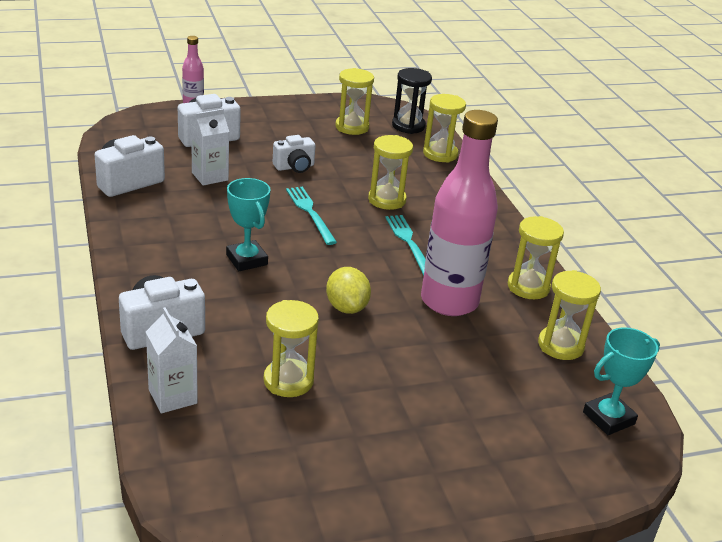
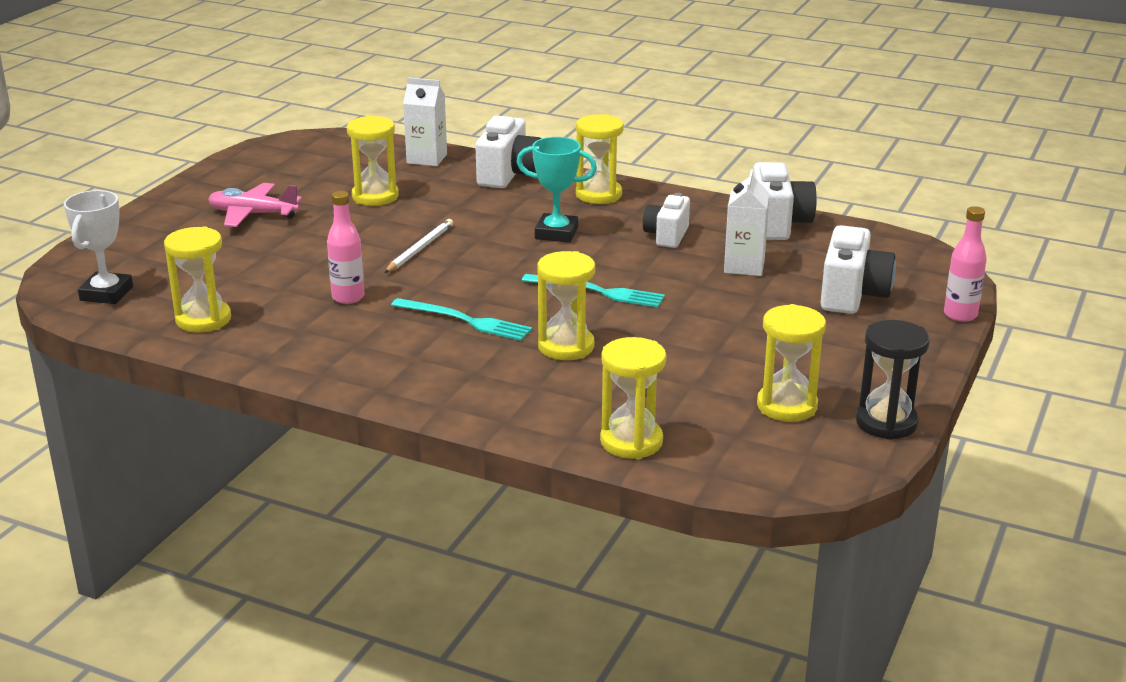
camera: 135 degrees right, 5 degrees down
(294, 167) = (712, 321): white camera -> white camera (666, 236)
(346, 307) = (419, 249): yellow lemon -> white pencil
(406, 432) = (253, 214): none -> pink plane
(408, 126) = (746, 457): black hourglass -> black hourglass (886, 422)
(449, 301) = (348, 297): pink bottle -> pink bottle, size x0.46
(528, 287) = (295, 350): yellow hourglass -> yellow hourglass (598, 195)
(608, 418) = (106, 293): turquoise trophy -> white trophy

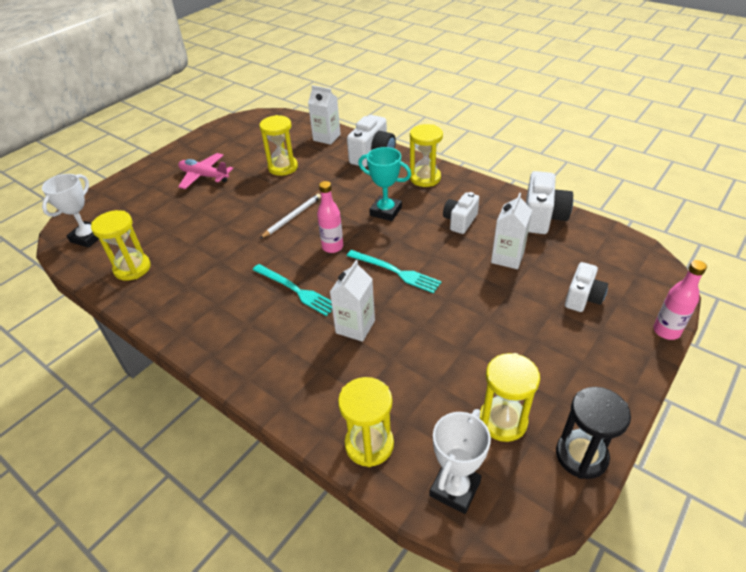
camera: 15 degrees right, 15 degrees up
(348, 297) = (229, 258): pink bottle -> pink bottle (332, 247)
(566, 346) = (355, 327): yellow hourglass -> white carton
(749, 463) = (455, 488): none -> white trophy
(852, 295) = (582, 298): white camera -> white camera, size x0.66

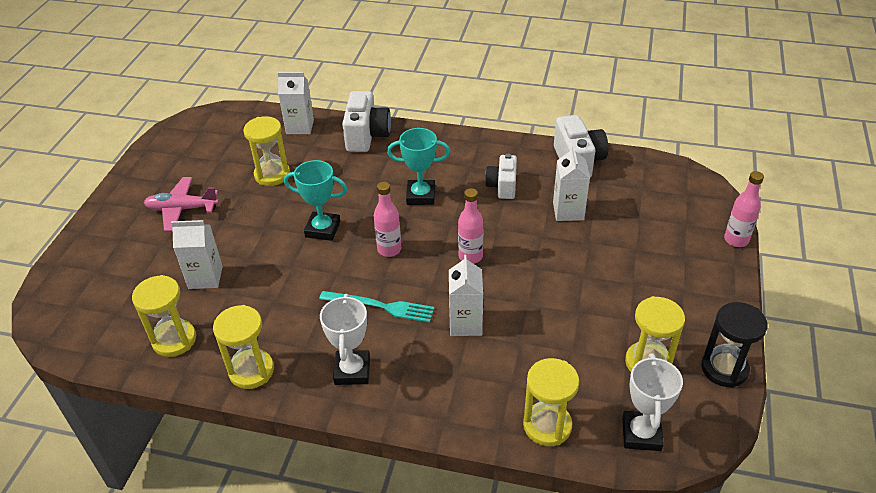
camera: 25 degrees left, 0 degrees up
(88, 237) = (87, 321): white trophy -> white trophy (352, 371)
(185, 229) = (205, 277): none -> white carton
(292, 217) = (323, 229): white pencil -> turquoise trophy
(395, 272) = (470, 256): turquoise fork -> pink bottle
(425, 178) = (439, 148): yellow hourglass -> yellow hourglass (251, 371)
(582, 298) = (654, 231): white camera -> none

